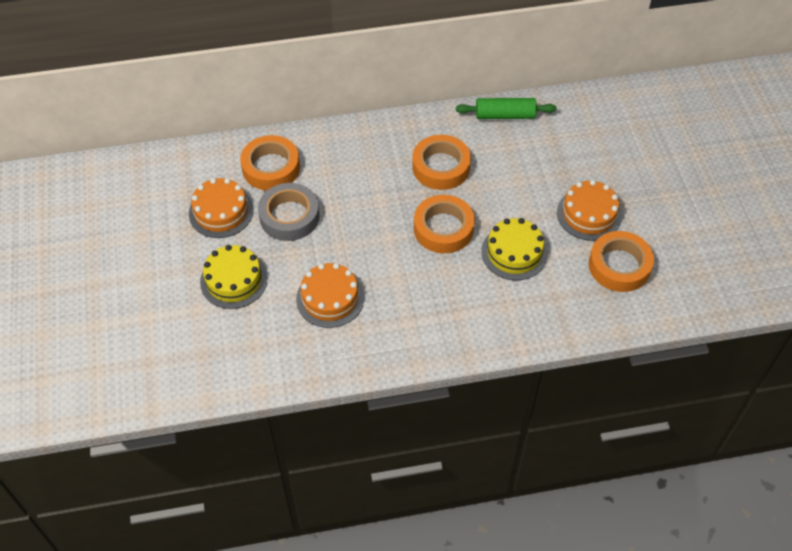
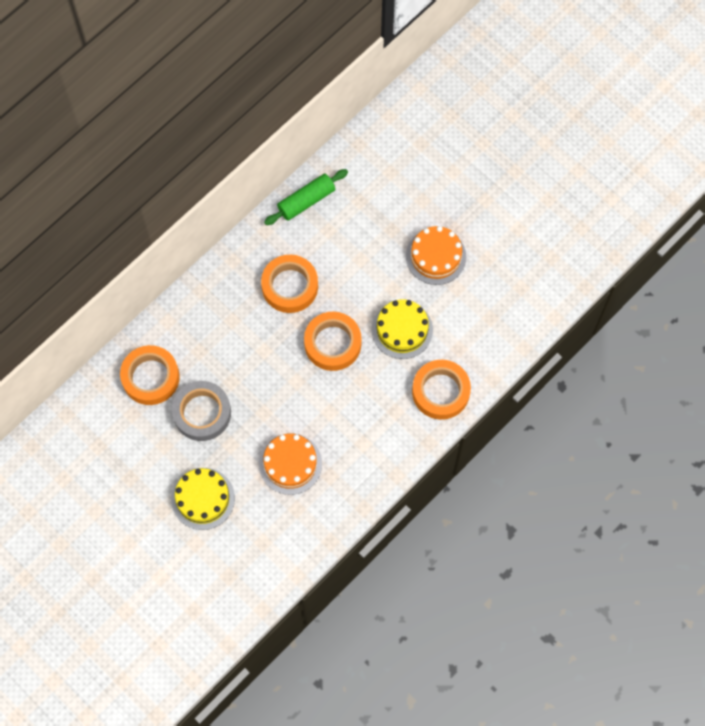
camera: 35 degrees left, 15 degrees up
(221, 212) = (142, 445): orange cake -> none
(619, 266) = (488, 289): orange tape -> orange tape (440, 392)

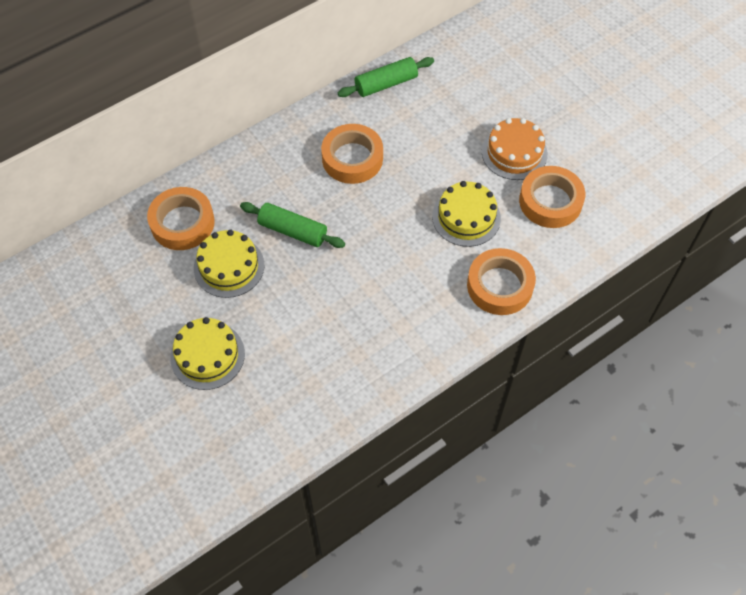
camera: 10 degrees right, 10 degrees down
(202, 413) = (229, 266): grey tape -> yellow cake
(251, 369) = (292, 231): none -> green rolling pin
(290, 464) = (315, 334): orange cake -> none
(332, 343) = (387, 219): orange tape -> orange tape (550, 201)

